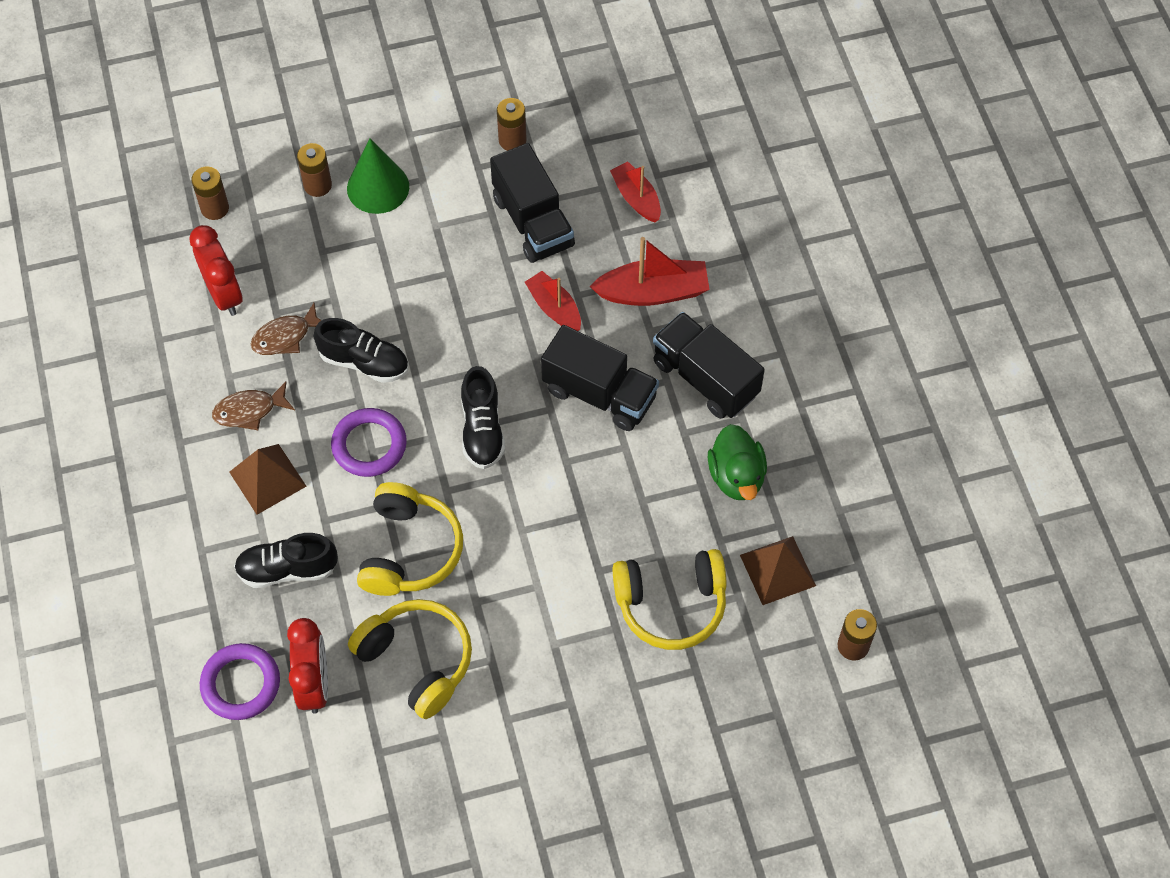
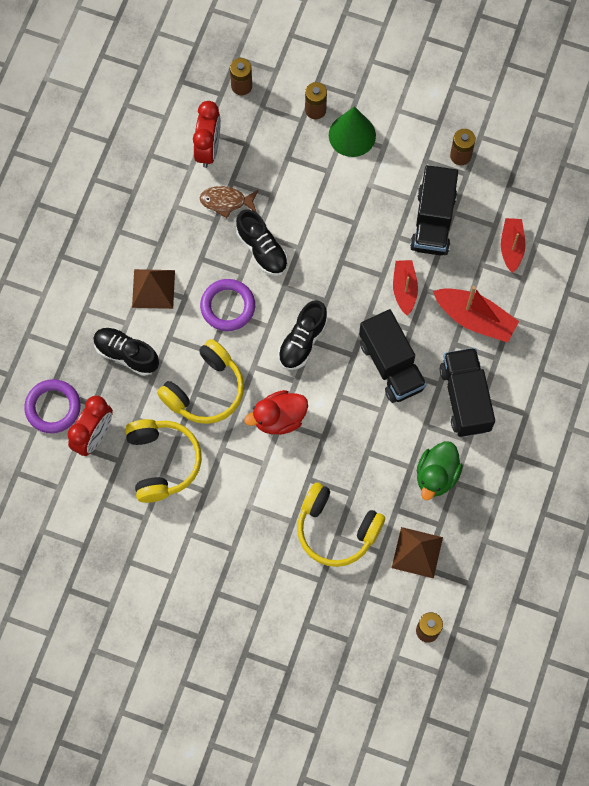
camera: 35 degrees right, 10 degrees up
(249, 410) = (172, 237): brown fish -> none
(517, 527) = (279, 418): none -> red duck

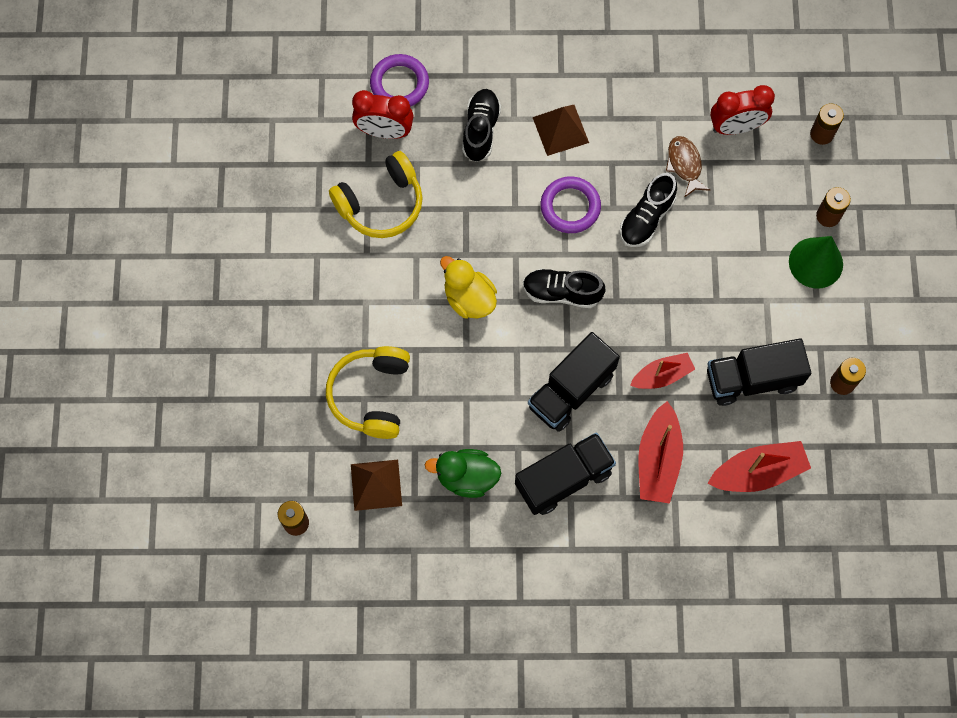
camera: 70 degrees right, 0 degrees up
(205, 390) = (472, 217): yellow headphones -> none
(279, 418) = (469, 298): red duck -> yellow duck
(511, 247) = (758, 472): red boat -> red boat, size x1.52

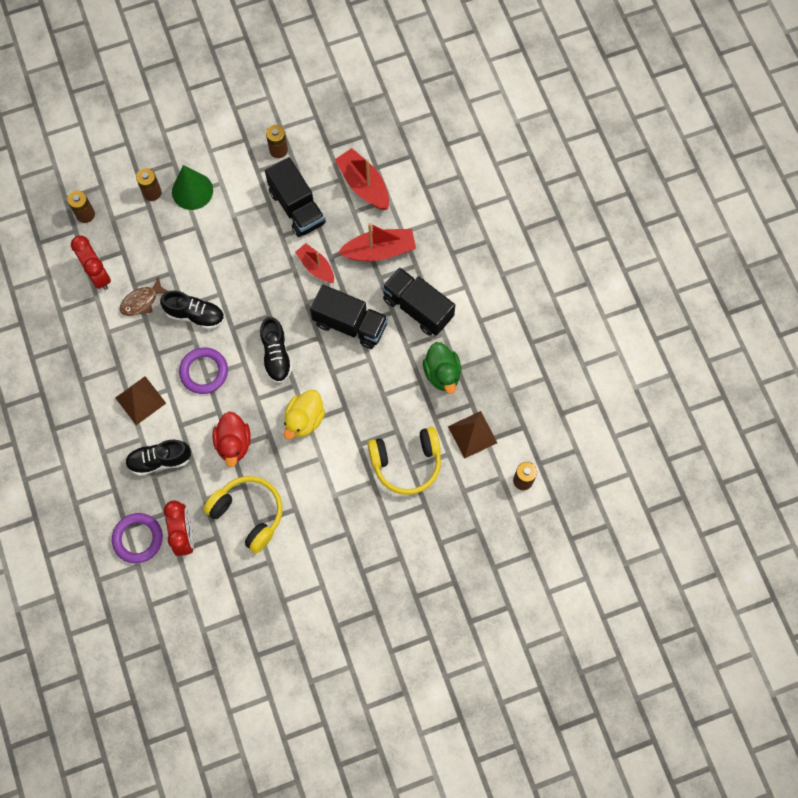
camera: 110 degrees left, 0 degrees up
(470, 213) = (233, 443): none -> red duck

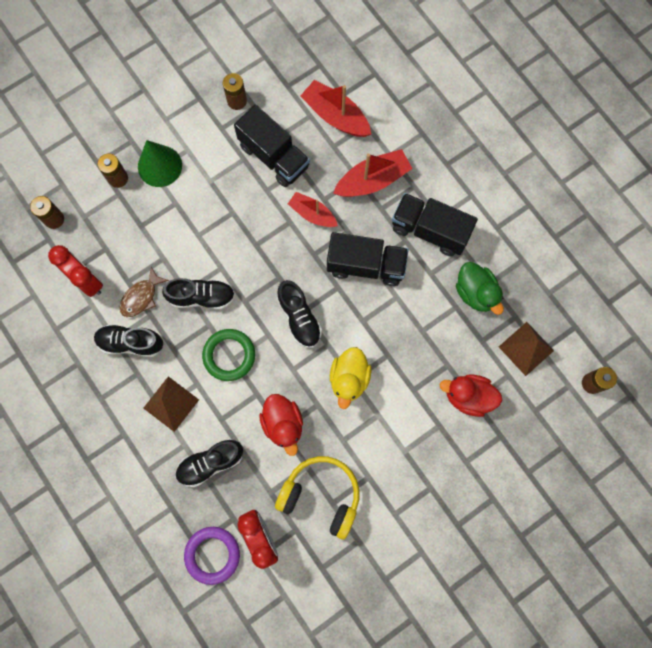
camera: 15 degrees left, 5 degrees up
(121, 338) = (130, 343): none -> black shoe
(204, 372) = (229, 355): purple ring -> green ring
(406, 463) = (468, 396): yellow headphones -> red duck

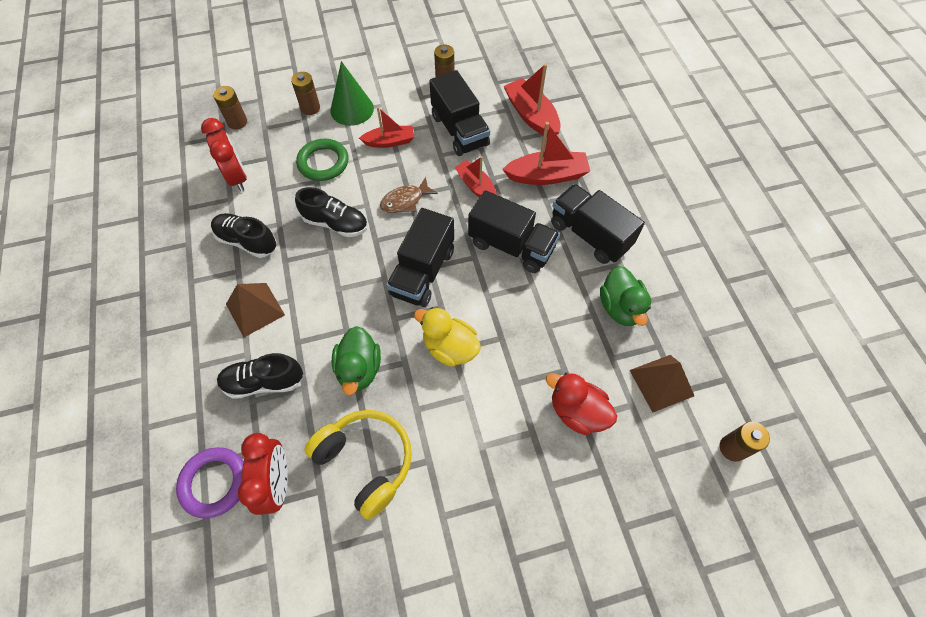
camera: 20 degrees right, 15 degrees down
(141, 297) = (279, 206): brown fish -> brown fish (405, 201)
(213, 191) = (389, 142): none -> red boat
(229, 355) = (336, 284): green ring -> green ring (323, 163)
(283, 424) = (359, 369): red duck -> green duck
(299, 318) = (422, 272): black shoe -> black truck
(349, 379) = (450, 347): yellow duck -> yellow duck turned 90 degrees clockwise

